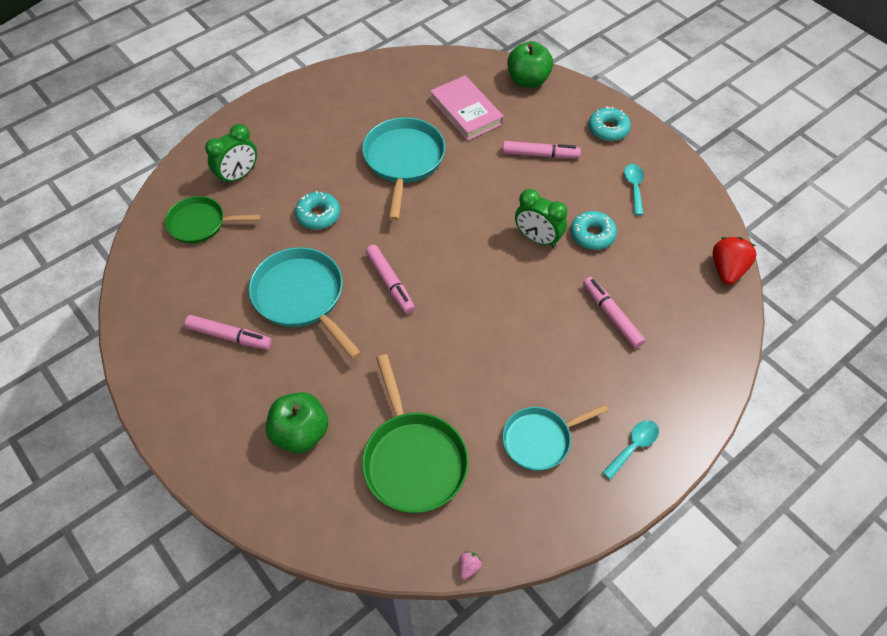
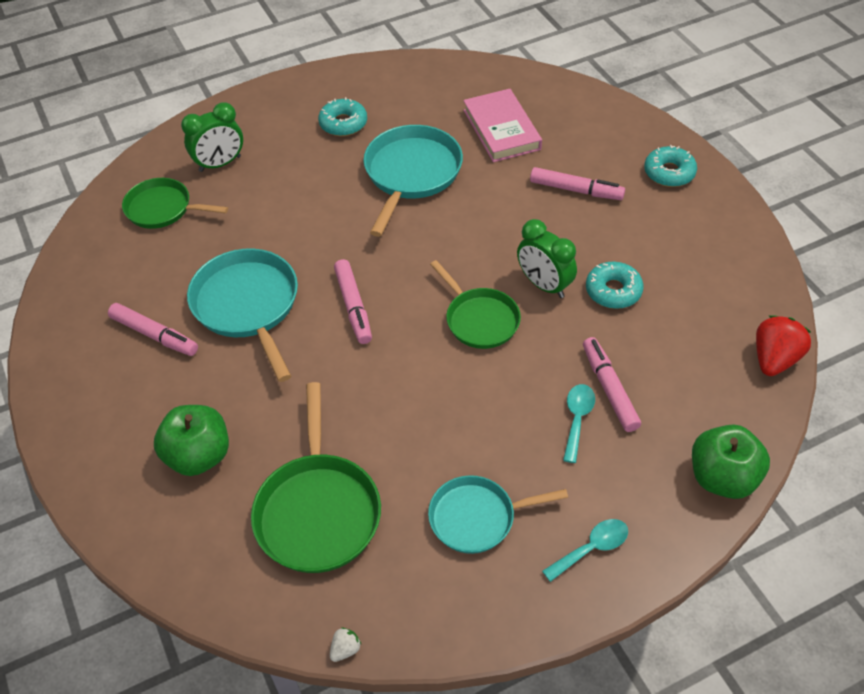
camera: 15 degrees right, 5 degrees down
(318, 215) = (295, 219): turquoise donut -> turquoise donut (343, 123)
(469, 567) = (345, 649): pink strawberry -> white strawberry
(495, 276) = (479, 319): none -> green pan
(528, 80) = (586, 105): green apple -> green apple (722, 478)
(634, 187) = (682, 244): turquoise spoon -> turquoise spoon (577, 419)

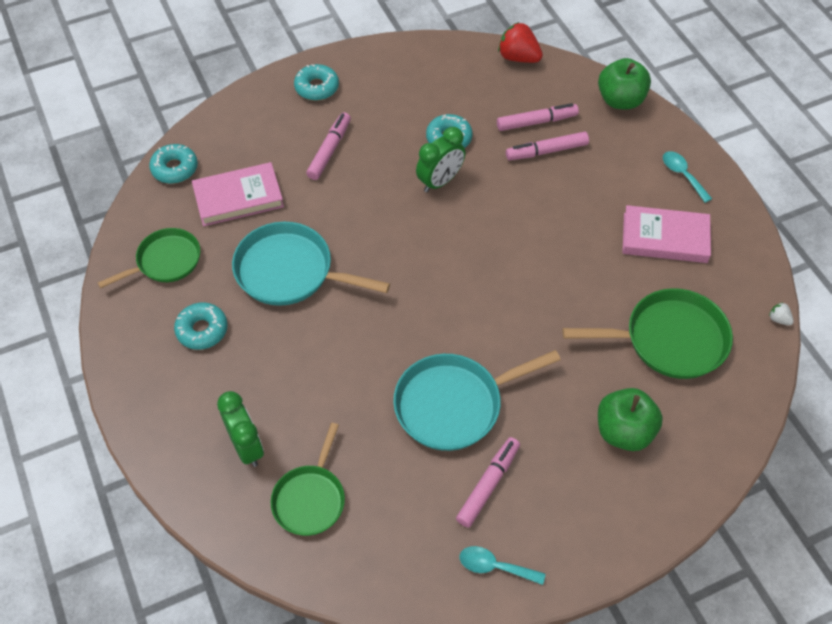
camera: 90 degrees left, 5 degrees up
(353, 306) = (458, 318): pink marker -> pink marker (536, 122)
(477, 517) = (665, 238): turquoise pan -> pink book
(479, 319) = (476, 227): green pan -> green pan (165, 261)
(533, 83) = (175, 168): none -> turquoise donut
(577, 419) = (575, 172): turquoise spoon -> turquoise spoon (494, 566)

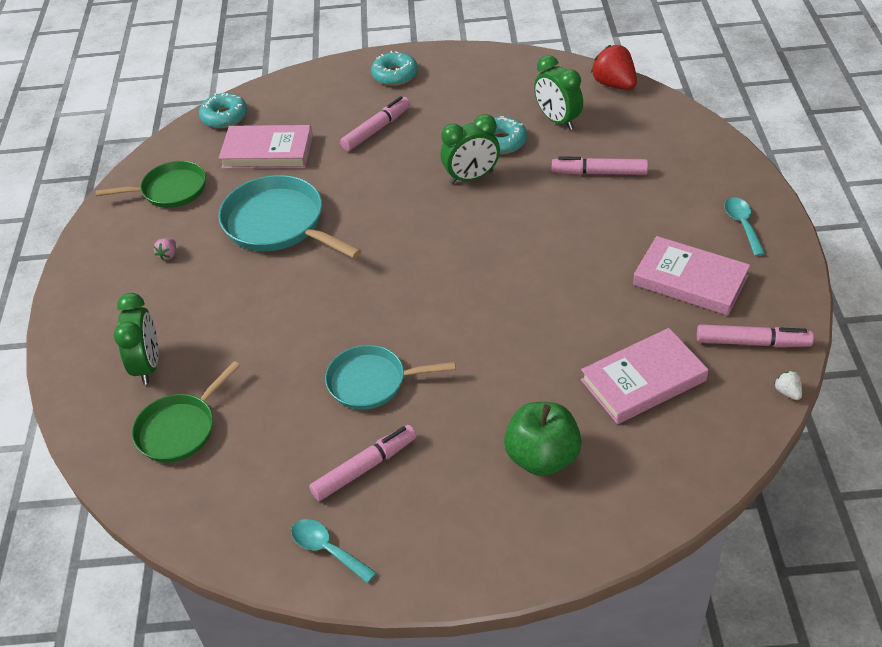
camera: 25 degrees right, 10 degrees down
(202, 330) = (168, 255): turquoise donut -> pink strawberry
(454, 404) = (372, 382): turquoise pan -> turquoise pan, size x0.66
(487, 105) = (557, 120): none -> green clock
(536, 122) = (602, 145): pink marker -> pink marker (752, 342)
(620, 100) = (707, 142): green apple -> none
(669, 339) = (643, 380): green pan -> pink book

